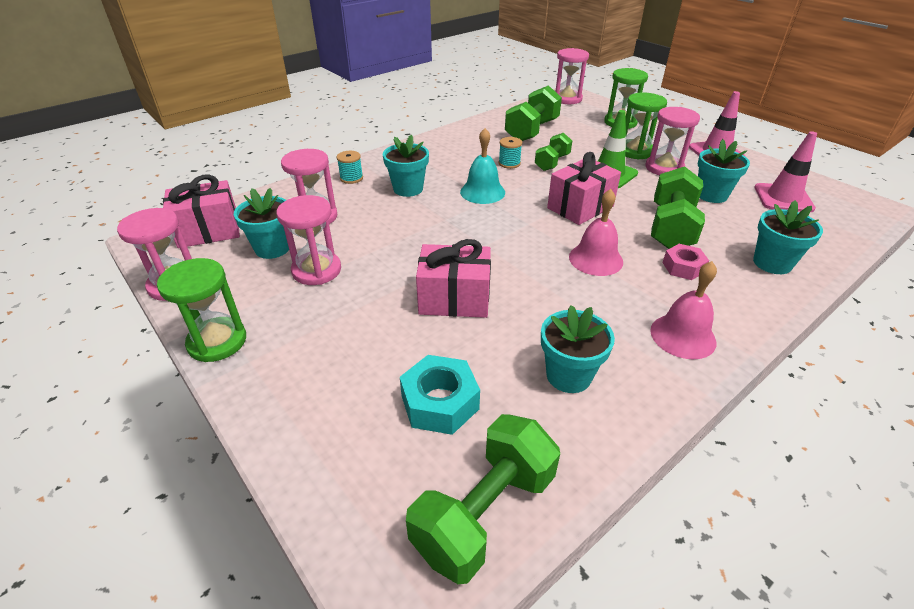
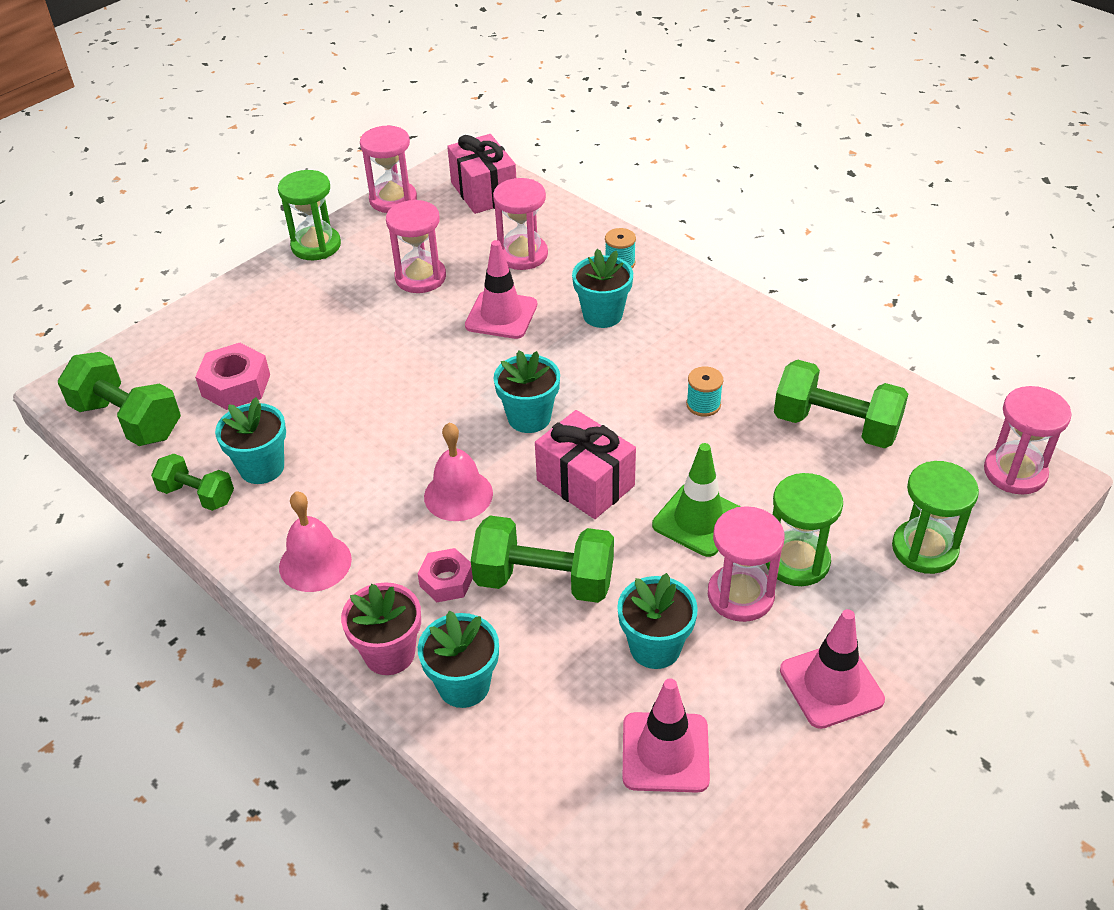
camera: 85 degrees right, 5 degrees up
(272, 248) = (457, 240): turquoise flower pot -> turquoise flower pot (529, 417)
(390, 230) = (501, 315): none -> pink traffic cone
(440, 402) = (236, 385): turquoise nut -> pink nut
(454, 299) = (376, 380): pink gift -> none
(482, 192) = (609, 383): turquoise bell -> none
(552, 162) = (720, 452): green dumbbell -> green dumbbell (197, 495)
(760, 295) = (389, 653): none -> pink flower pot

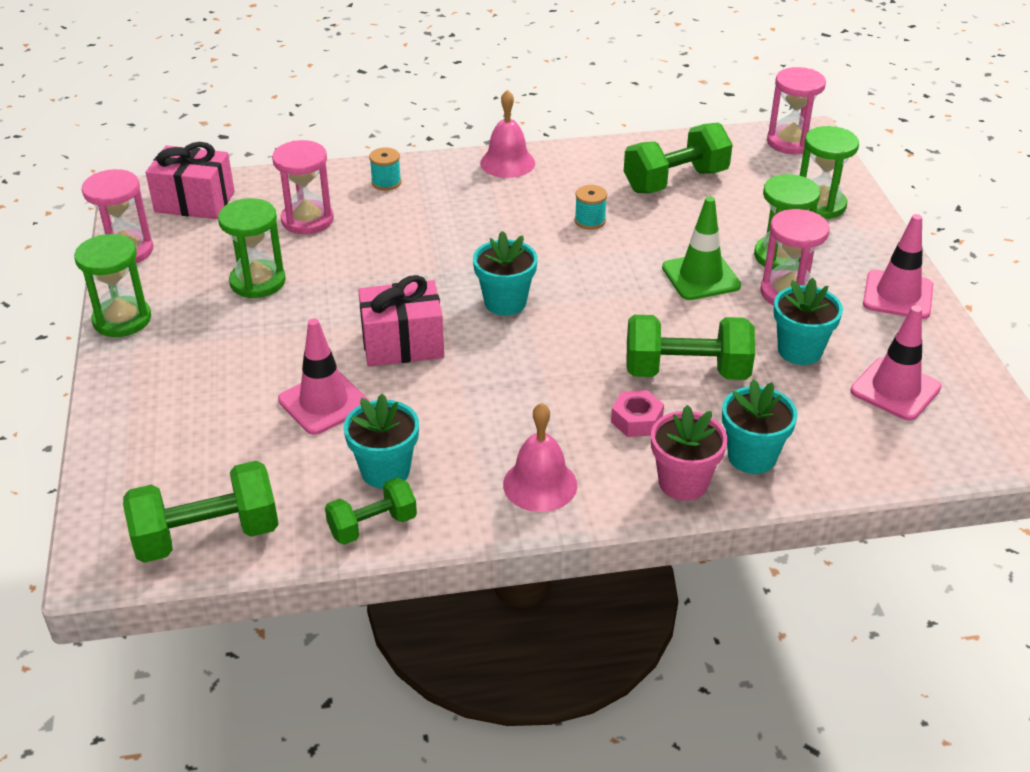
camera: 55 degrees left, 5 degrees down
(236, 385) = (252, 445): pink nut -> none
(420, 277) = (258, 282): pink hourglass -> green hourglass
(458, 495) = (549, 374): pink bell -> pink bell (507, 163)
(501, 315) = (367, 263): pink traffic cone -> pink traffic cone (324, 403)
(544, 581) = (686, 372): green dumbbell -> green dumbbell turned 45 degrees clockwise
(585, 483) = (608, 308): pink gift -> pink gift (402, 344)
(602, 315) = (434, 217): turquoise flower pot -> none

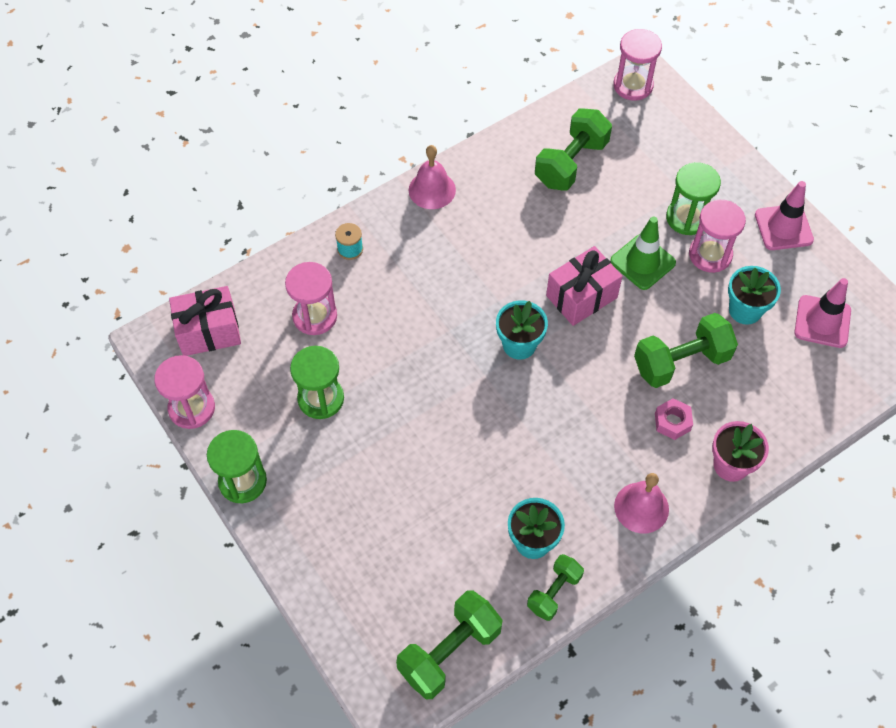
camera: 25 degrees left, 20 degrees up
(324, 403) = (450, 498): pink traffic cone -> none
(402, 344) = (470, 417): pink gift -> pink gift (581, 296)
(590, 221) = (532, 232): turquoise spool -> none
(752, 457) = (762, 423): turquoise flower pot -> none
(820, 205) = (688, 151): green hourglass -> none

